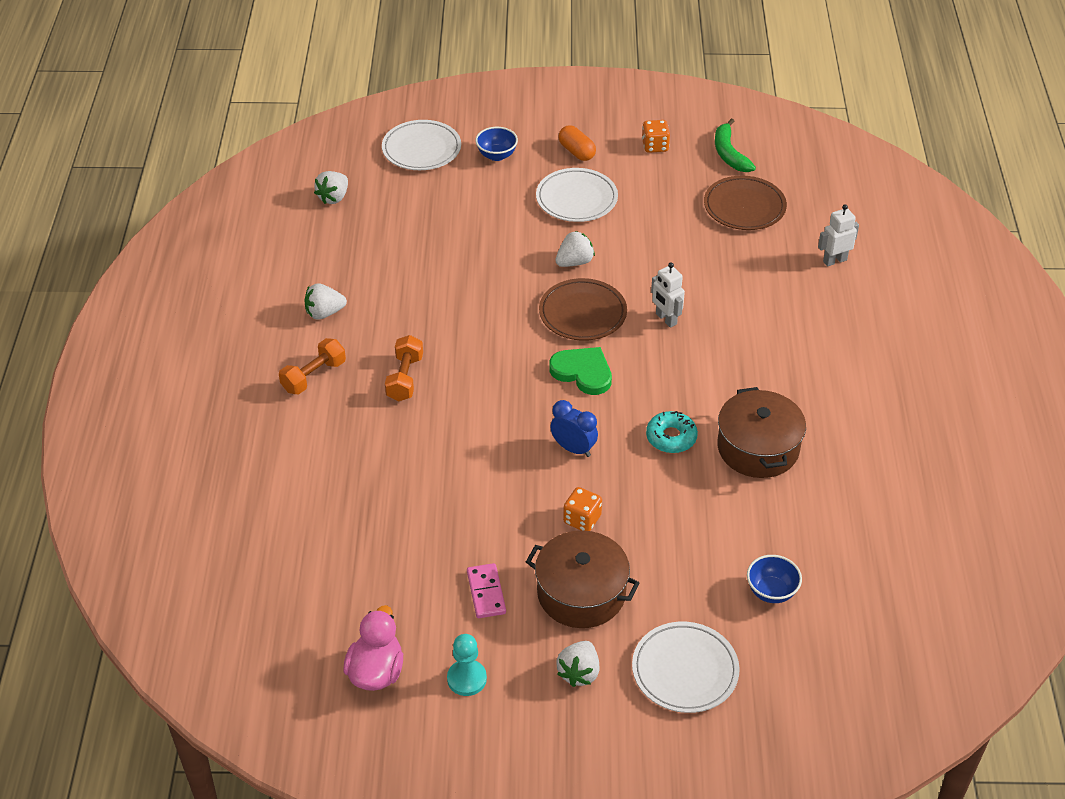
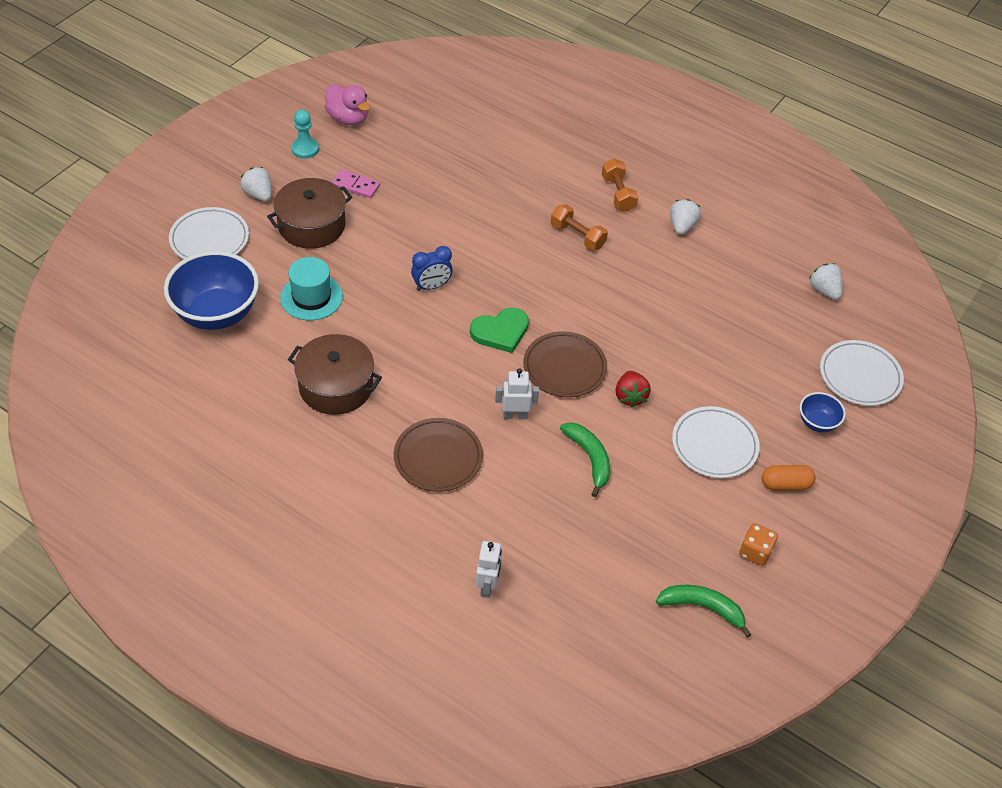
camera: 120 degrees right, 5 degrees up
(574, 262) = (630, 396): white strawberry -> red strawberry
(582, 519) = (367, 257): orange dice -> none
(662, 258) = (589, 458): none -> green banana
(671, 437) = (392, 343): turquoise donut -> none
(676, 530) = (311, 297): none -> turquoise hat
(744, 207) = (613, 565): brown plate -> brown plate (438, 457)
(771, 591) = (217, 314): blue bowl -> blue bowl, size x2.08

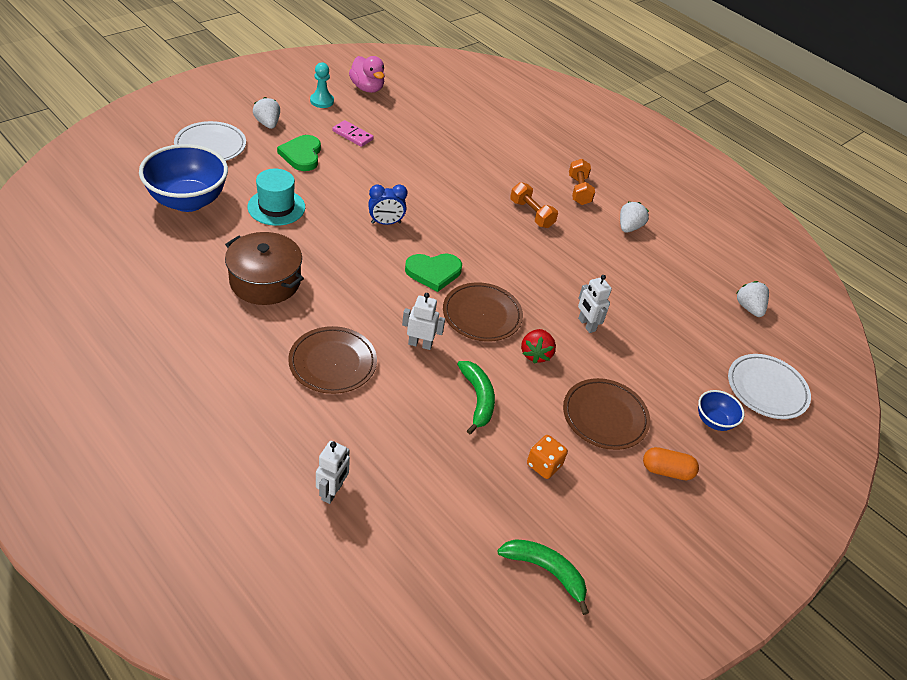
camera: 10 degrees right, 5 degrees down
(311, 225) = (302, 155): brown pot -> green heart
(670, 351) = (586, 325): none -> white robot
(714, 445) = (605, 416): white plate -> brown plate
(755, 552) = (617, 528): orange dice -> orange dice (544, 465)

